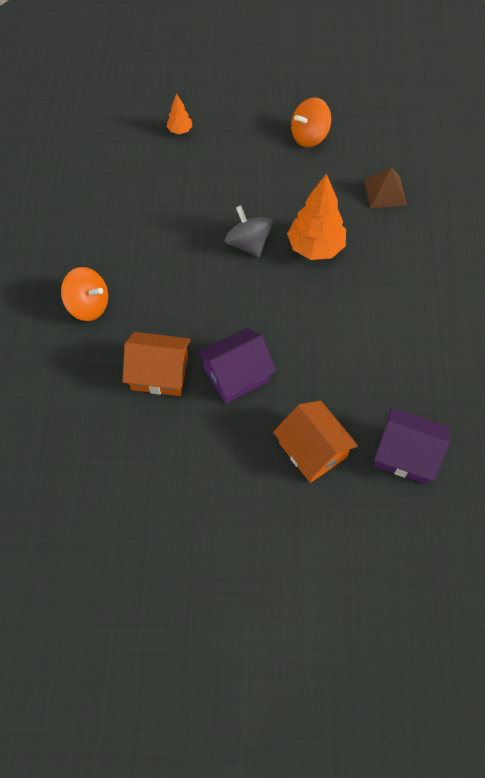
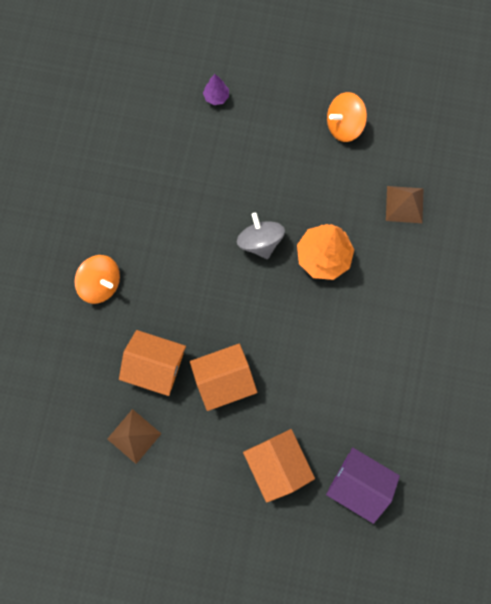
camera: 10 degrees right, 15 degrees up
(147, 447) = (134, 436): none -> brown pyramid
(180, 130) = (216, 97): orange tree -> purple tree
(236, 375) = (224, 379): purple house -> orange house

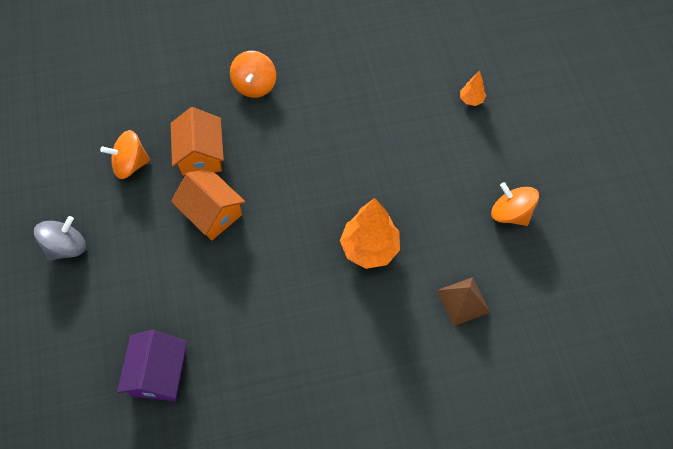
camera: 65 degrees right, 15 degrees down
(134, 436) = (130, 164): brown pyramid -> orange spinning top
(216, 97) = (471, 100): purple tree -> orange tree
(260, 241) = (356, 189): grey spinning top -> grey spinning top (66, 247)
(277, 464) = (149, 291): orange house -> none

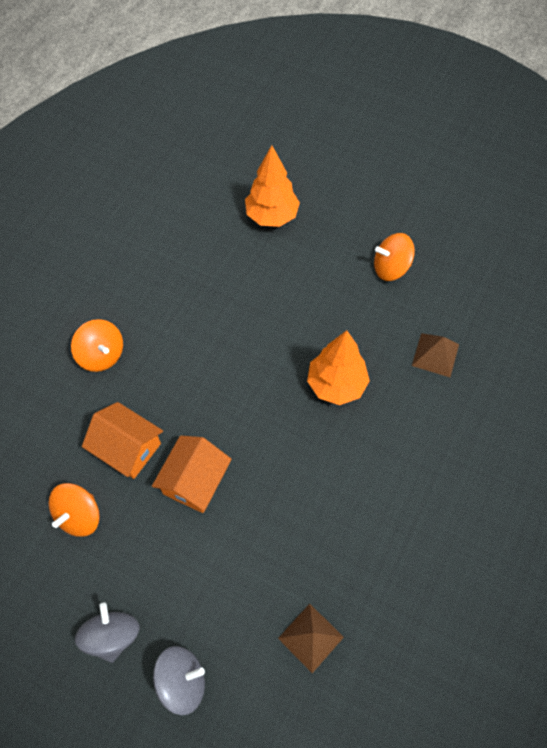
camera: 50 degrees left, 0 degrees up
(68, 312) = (182, 681): none -> grey spinning top
(158, 373) = (310, 637): purple house -> brown pyramid
(212, 213) = (195, 481): orange house -> orange house turned 60 degrees counterclockwise
(471, 100) = (272, 216): orange tree -> orange tree, size x2.07

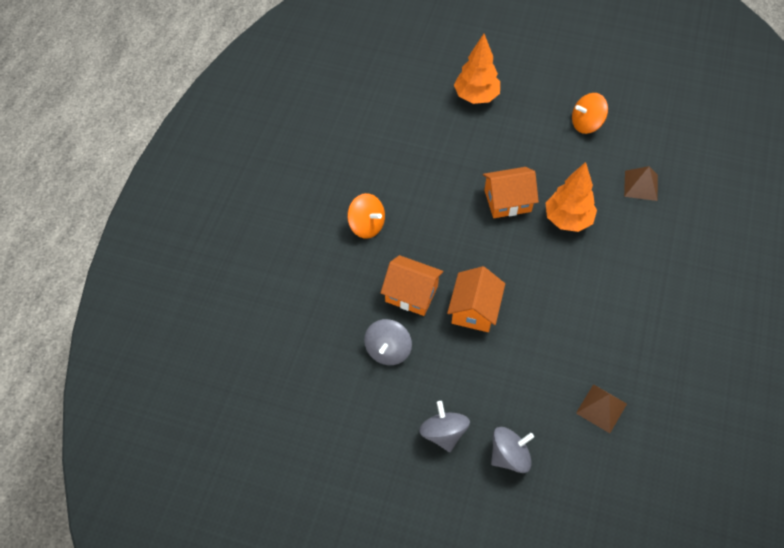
camera: 10 degrees left, 5 degrees down
(79, 515) = (388, 350): orange spinning top -> grey spinning top
(272, 350) = (507, 201): none -> orange house

